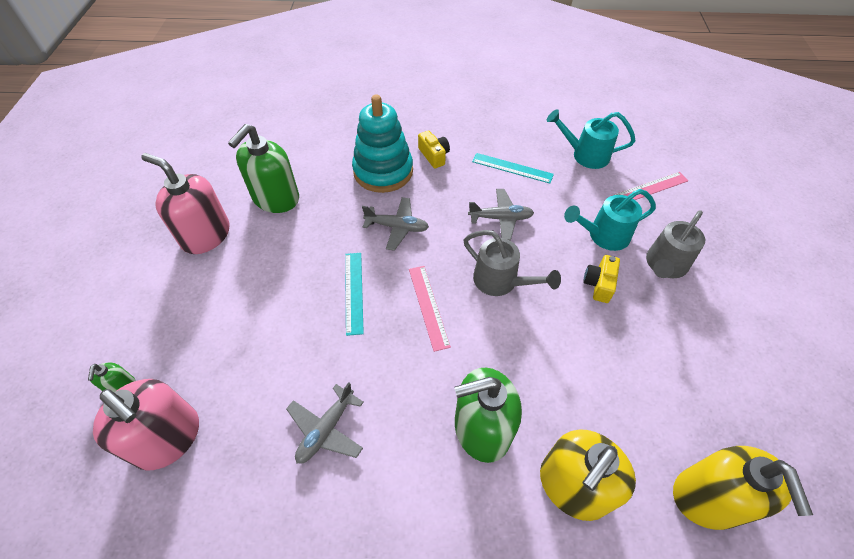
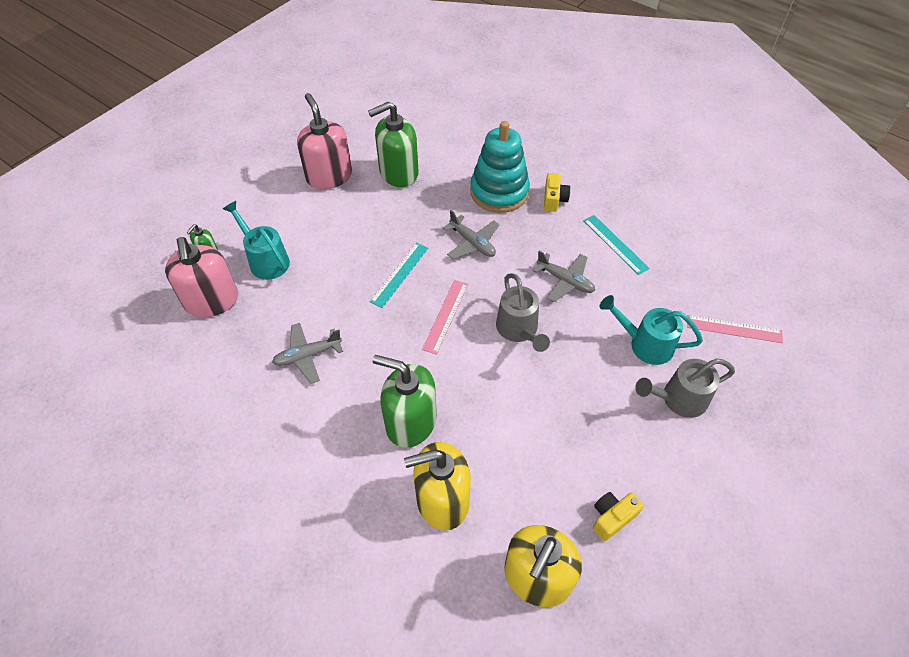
camera: 35 degrees right, 0 degrees up
(585, 155) = (697, 267): turquoise watering can -> turquoise watering can (265, 260)
(599, 284) = (601, 379): yellow camera -> yellow camera (612, 517)

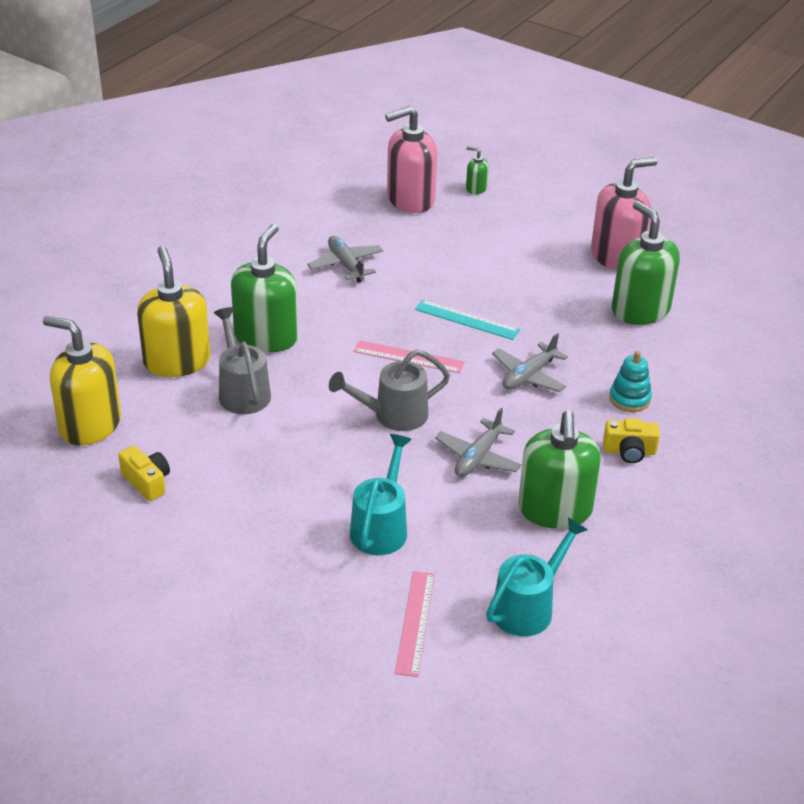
camera: 85 degrees right, 15 degrees down
(265, 260) = (472, 225): turquoise watering can -> turquoise watering can (529, 606)
(499, 192) = (629, 399): turquoise stacking toy -> turquoise stacking toy, size x0.50
(615, 244) = (555, 510): turquoise ruler -> green soap dispenser
(678, 399) = (297, 551): grey watering can -> grey watering can (242, 391)

